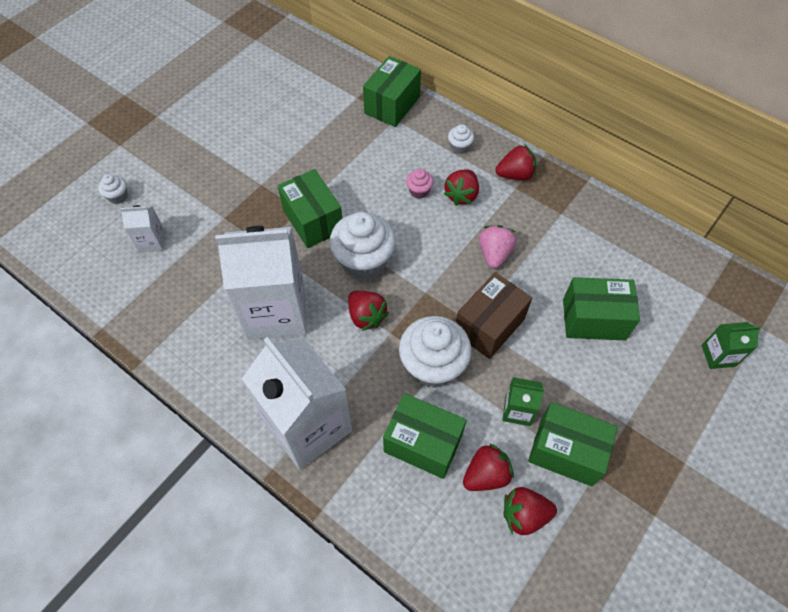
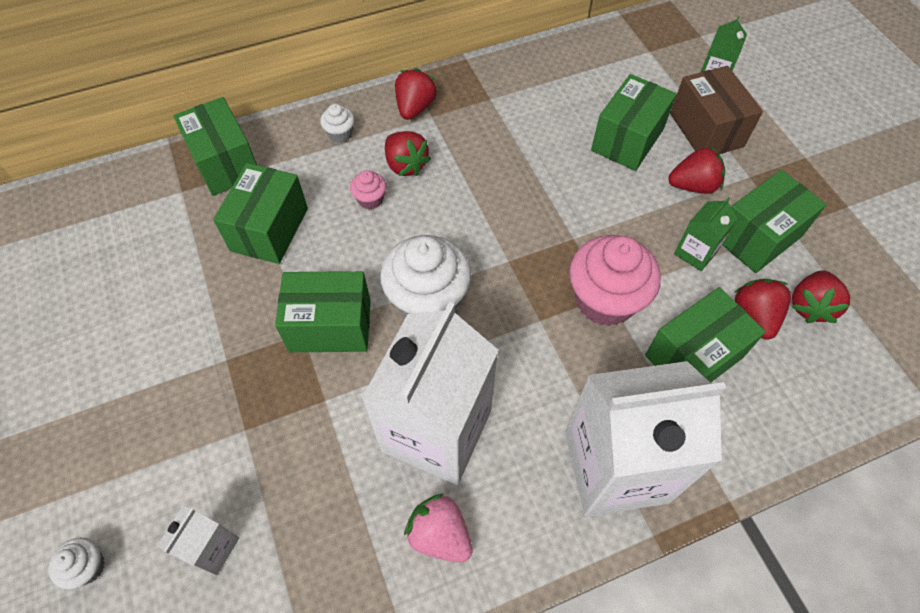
camera: 60 degrees left, 0 degrees up
(360, 153) = (269, 229): none -> green box
(366, 316) = (504, 333): red strawberry -> red strawberry (693, 185)
(433, 366) = (605, 300): white cupcake -> pink cupcake
(489, 326) = (585, 225): brown box -> brown box (706, 130)
(494, 254) = (501, 176): pink strawberry -> pink strawberry (439, 534)

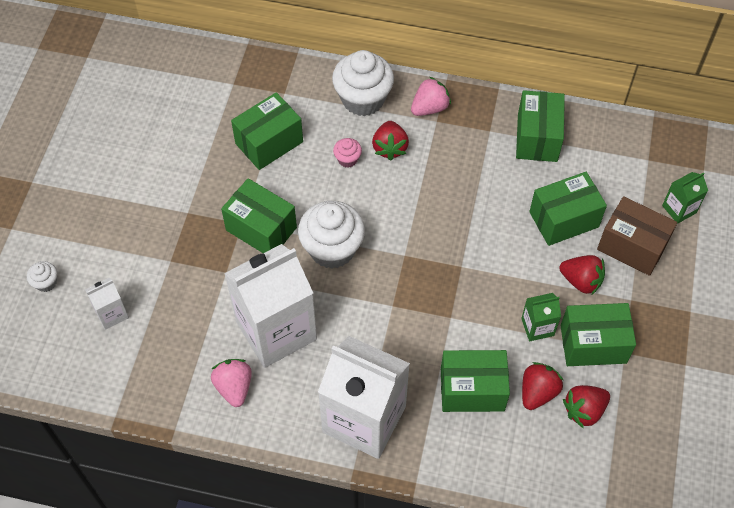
camera: 35 degrees right, 0 degrees up
(225, 163) = (273, 79): green box -> green box (537, 138)
(340, 134) = (363, 99): white cupcake -> white cupcake, size x2.20
(415, 108) = (429, 108): red strawberry -> pink strawberry
(605, 300) = (446, 319): pink cupcake -> none
(706, 130) = (632, 246): brown box -> brown box turned 75 degrees counterclockwise

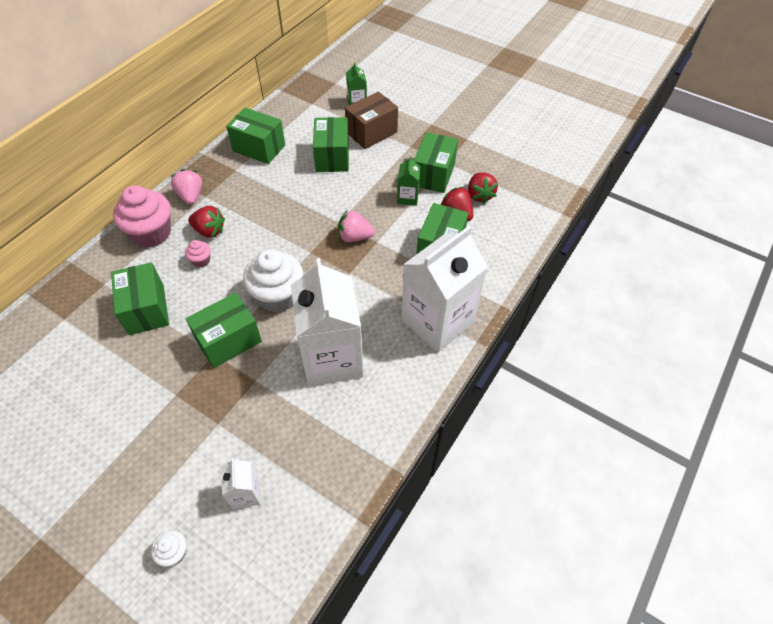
camera: 70 degrees left, 5 degrees down
(234, 387) = (371, 406): pink strawberry -> pink strawberry (355, 237)
(363, 99) = (152, 233): white cupcake -> pink cupcake
(581, 281) = (384, 164): red strawberry -> none

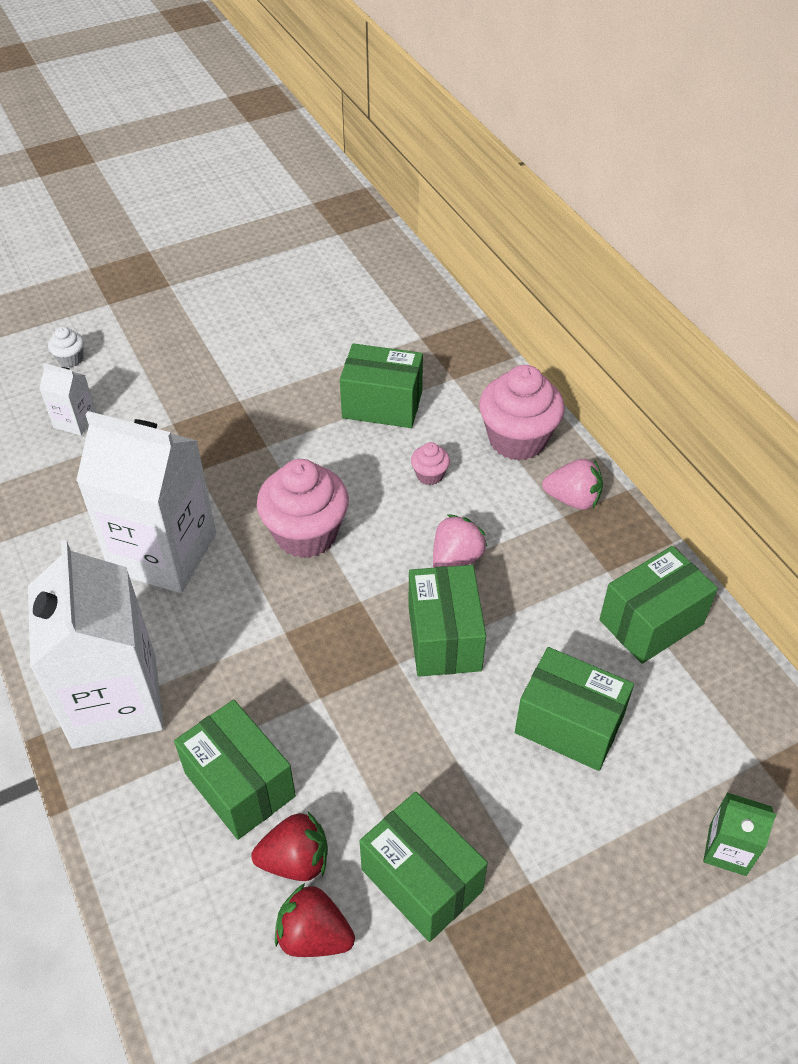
camera: 120 degrees right, 5 degrees down
(209, 231) = (483, 499): red strawberry -> none
(229, 341) = (274, 464): green box -> green box (444, 638)
(278, 296) = (306, 534): white cupcake -> pink cupcake
(355, 237) = (350, 671): pink strawberry -> pink strawberry (456, 559)
(371, 132) = (610, 829): brown box -> none
(407, 197) = (388, 798): green carton -> none

